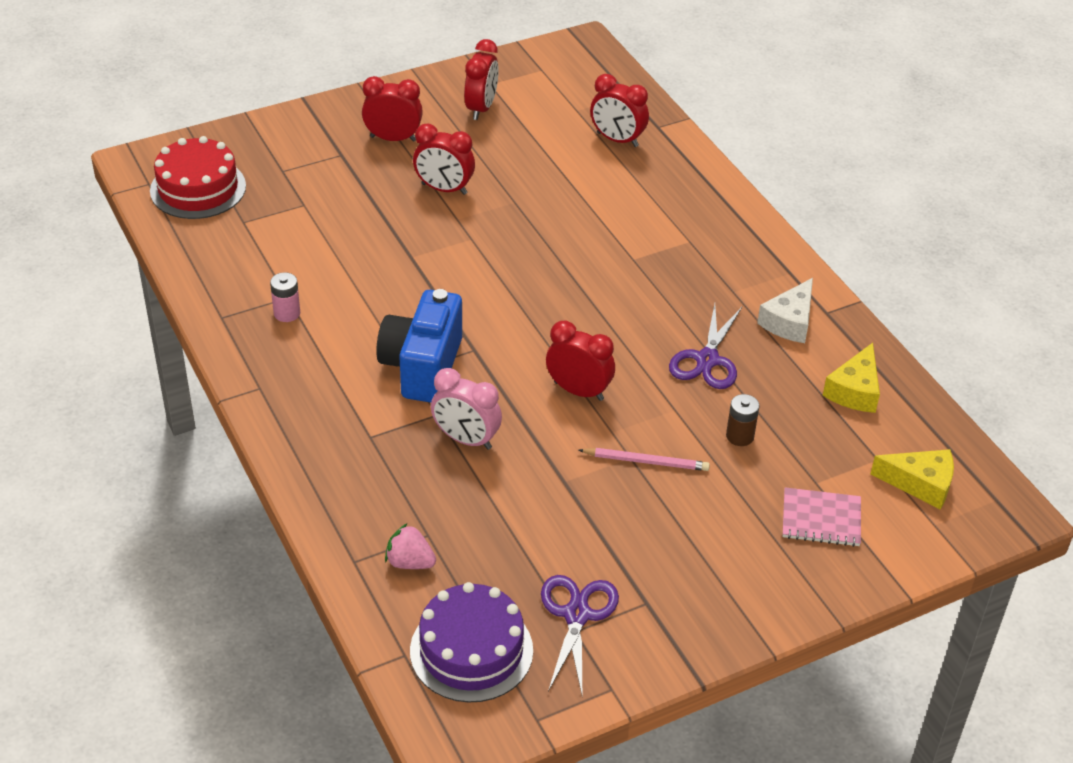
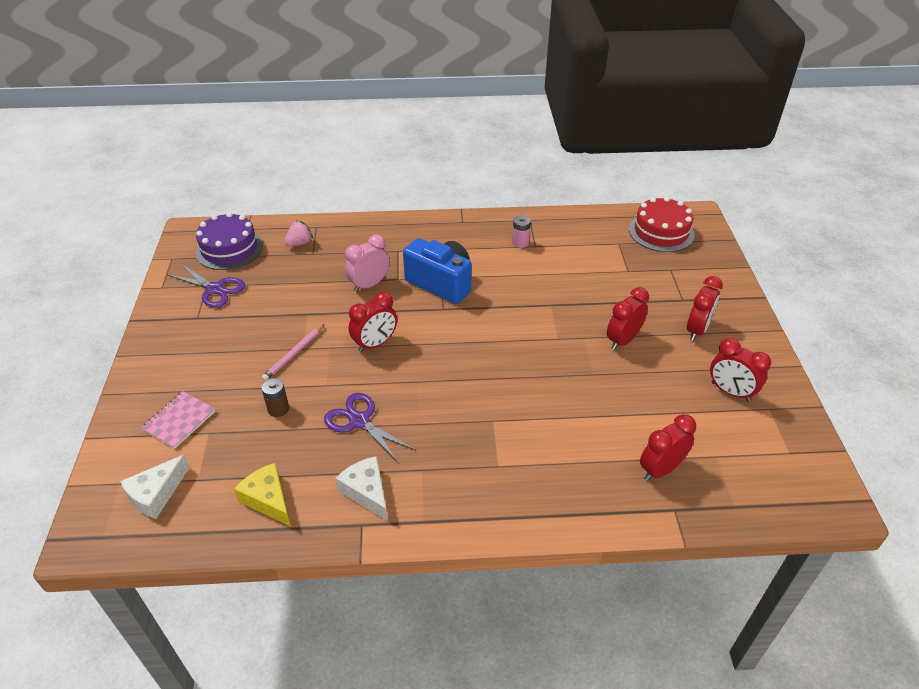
camera: 115 degrees right, 0 degrees up
(920, 484) = (156, 494): yellow cheese -> white cheese

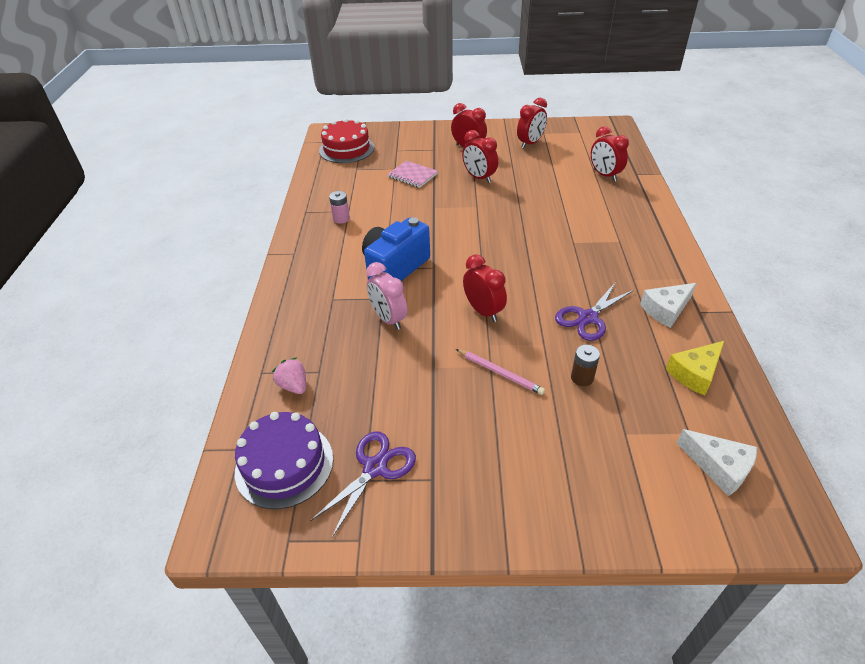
camera: 85 degrees left, 0 degrees up
(179, 421) = (614, 465): pink notebook -> pink notebook (412, 175)

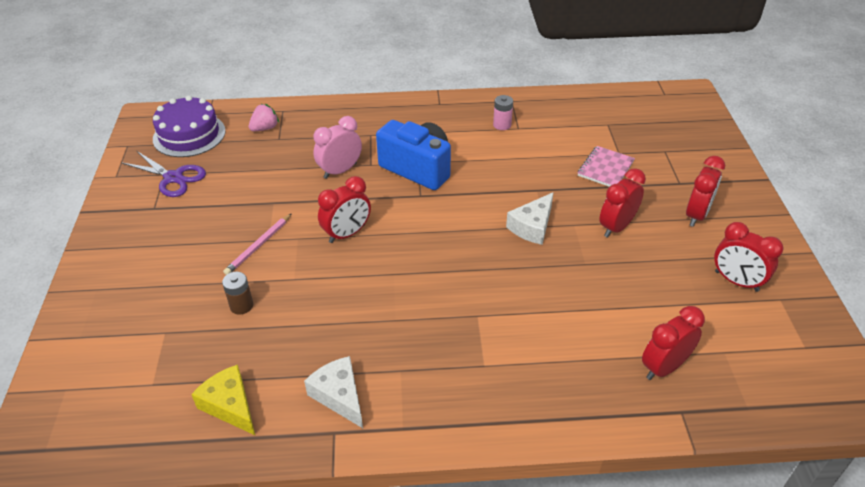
camera: 85 degrees right, 0 degrees up
(346, 149) = (653, 112): red cake -> none
(588, 318) = (330, 318): purple scissors -> none
(719, 467) = (106, 401): white cheese -> white cheese (532, 226)

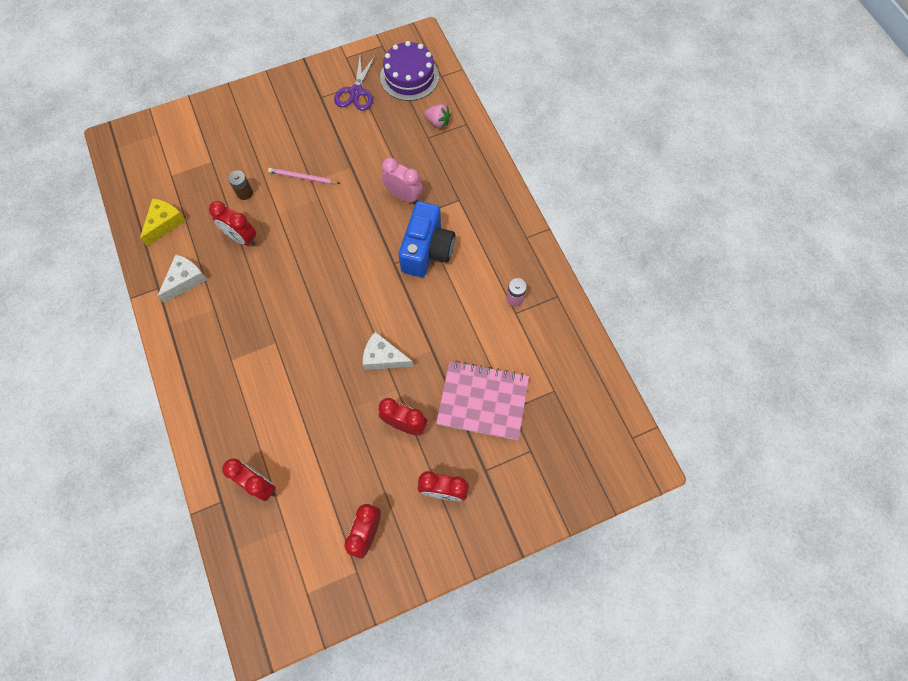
camera: 70 degrees right, 25 degrees up
(347, 234) = (333, 228): red clock -> red clock (241, 238)
(605, 168) = (483, 401): pink notebook -> pink notebook, size x1.69

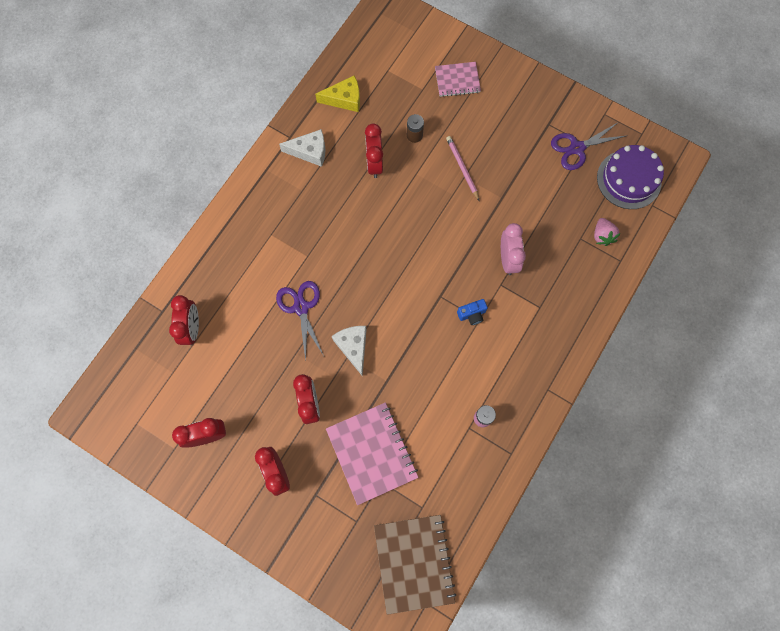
camera: 55 degrees right, 5 degrees up
(227, 132) = (457, 80): none -> pink notebook
(316, 377) = (301, 307): none -> purple scissors
(427, 250) = (472, 314): blue camera -> blue camera, size x0.43
(594, 427) = (413, 563): none -> brown notebook

